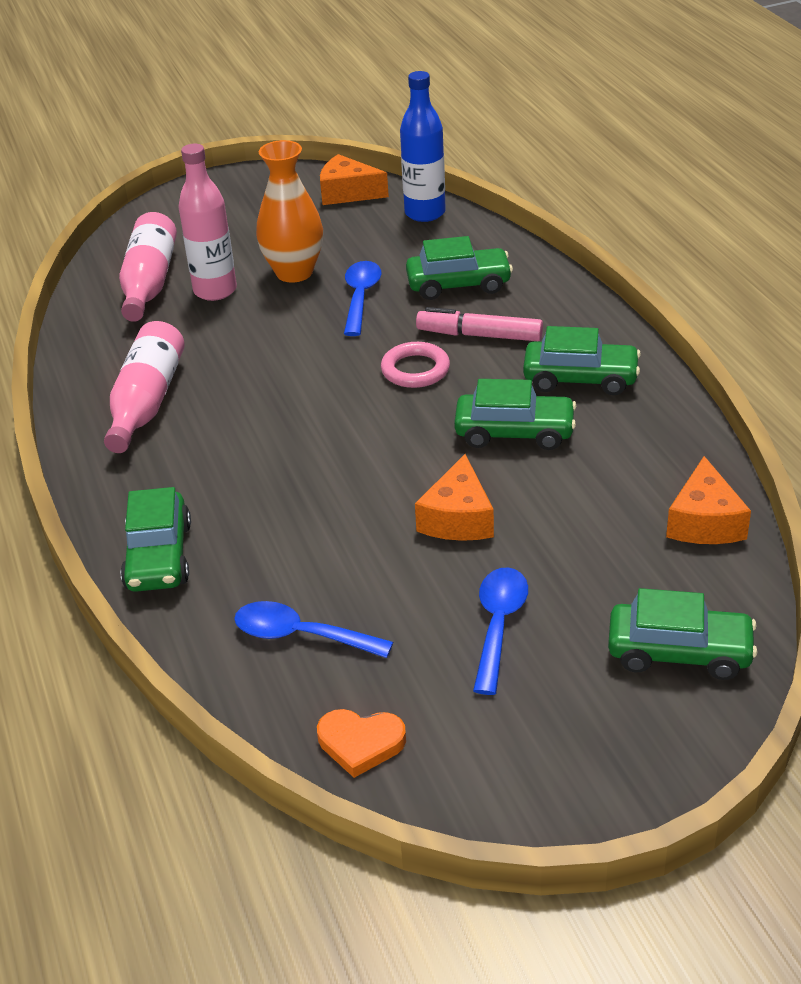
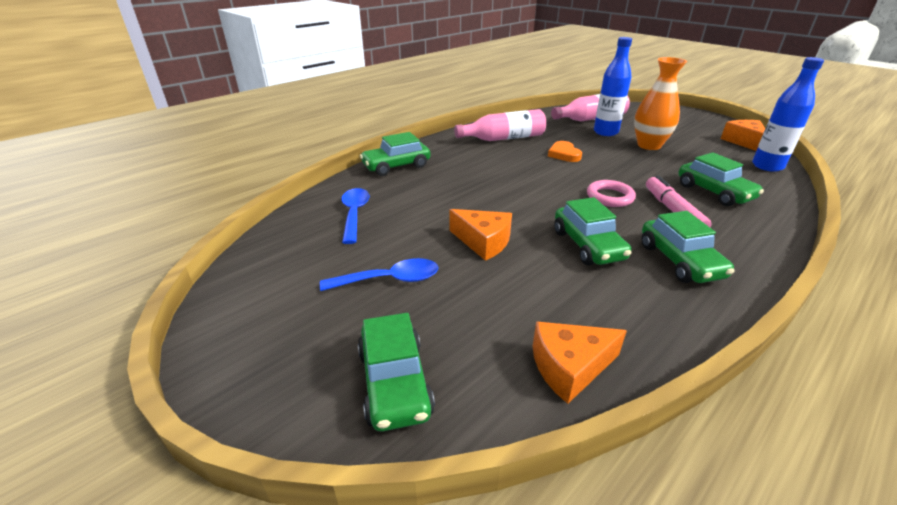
camera: 65 degrees right, 5 degrees down
(215, 290) = (605, 132): pink bottle -> blue bottle
(360, 297) = (654, 166): blue spoon -> none
(360, 743) = (273, 251): orange heart -> orange heart (564, 154)
(458, 518) = (483, 242): orange cheese -> orange cheese turned 135 degrees counterclockwise

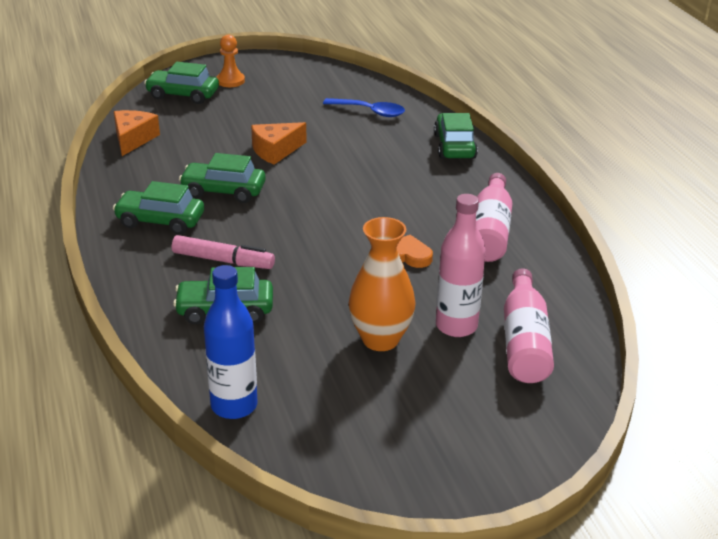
camera: 115 degrees right, 0 degrees up
(315, 348) = (230, 81): none -> orange pawn
(389, 280) = (267, 109): blue spoon -> none
(605, 132) = (456, 326): blue bottle -> pink bottle
(610, 197) = (282, 238): pink ring -> none
(744, 142) = (318, 450): orange cheese -> none

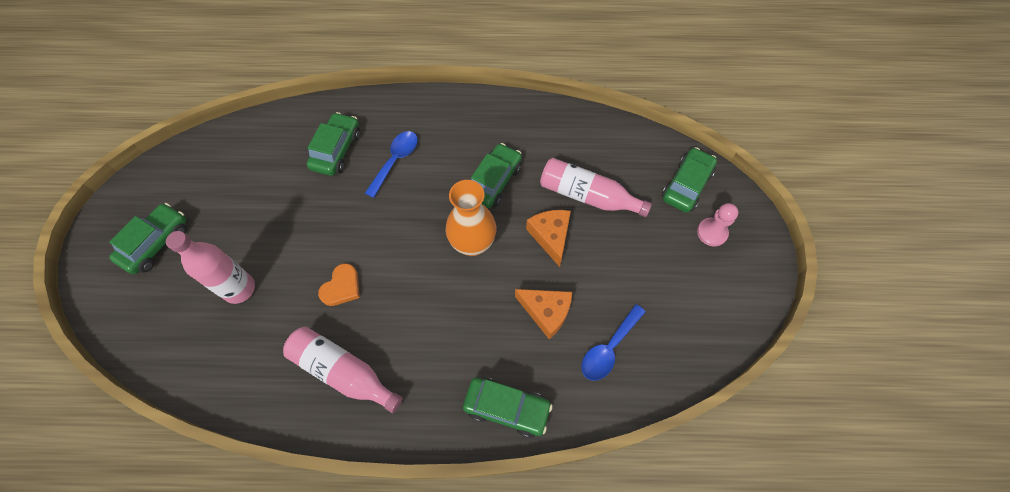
camera: 110 degrees right, 30 degrees up
(133, 139) = (605, 134): orange cheese -> orange cheese (546, 312)
(160, 221) = (465, 132): green car -> green car (156, 243)
(223, 260) = (395, 161): pink marker -> blue spoon
(230, 81) = (712, 232): orange pawn -> pink pawn
(234, 405) = (243, 136): blue bottle -> none
(380, 339) = (254, 233): orange vase -> orange vase (472, 244)
(524, 342) = (195, 329): pink bottle -> pink bottle (587, 196)

